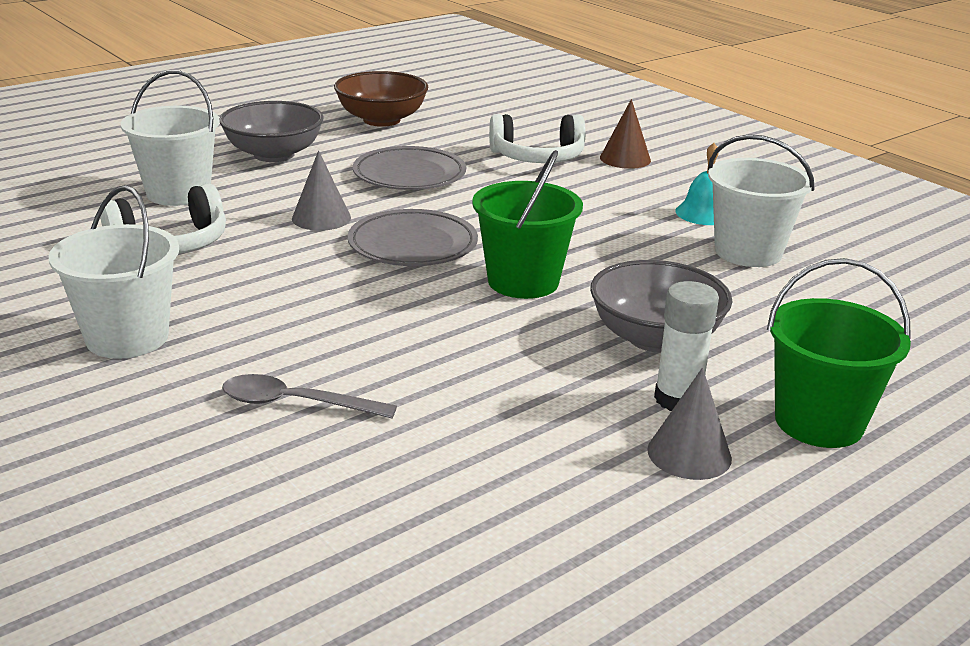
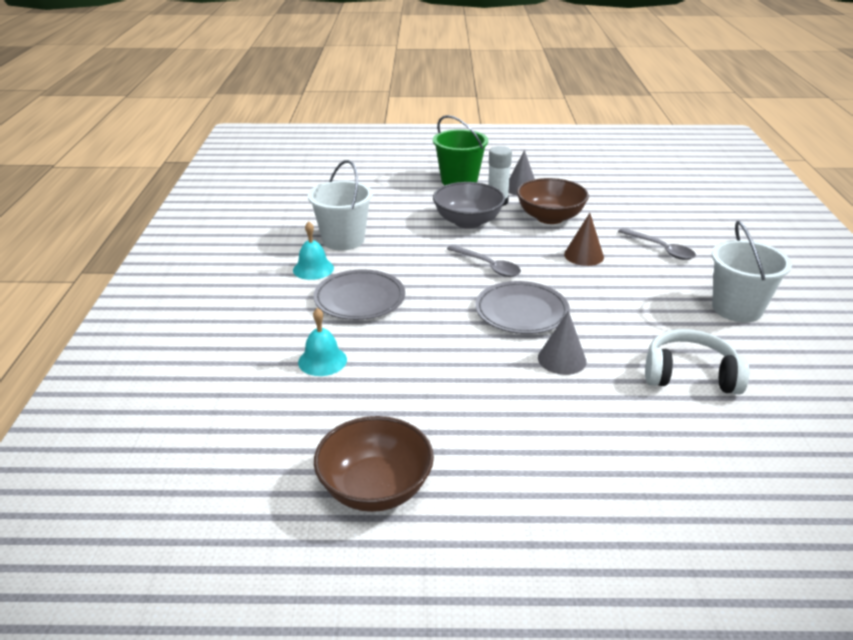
camera: 140 degrees left, 5 degrees up
(178, 193) = (663, 438): white bucket -> none
(274, 154) = (541, 466): grey bowl -> none
(409, 175) = (448, 382): grey plate -> grey plate (359, 299)
(523, 281) = (488, 266): green bucket -> grey spoon
(537, 157) = (322, 360): white headphones -> turquoise bell
(546, 399) = (550, 217): none -> brown bowl
(625, 159) = (264, 332): brown cone -> brown cone (584, 255)

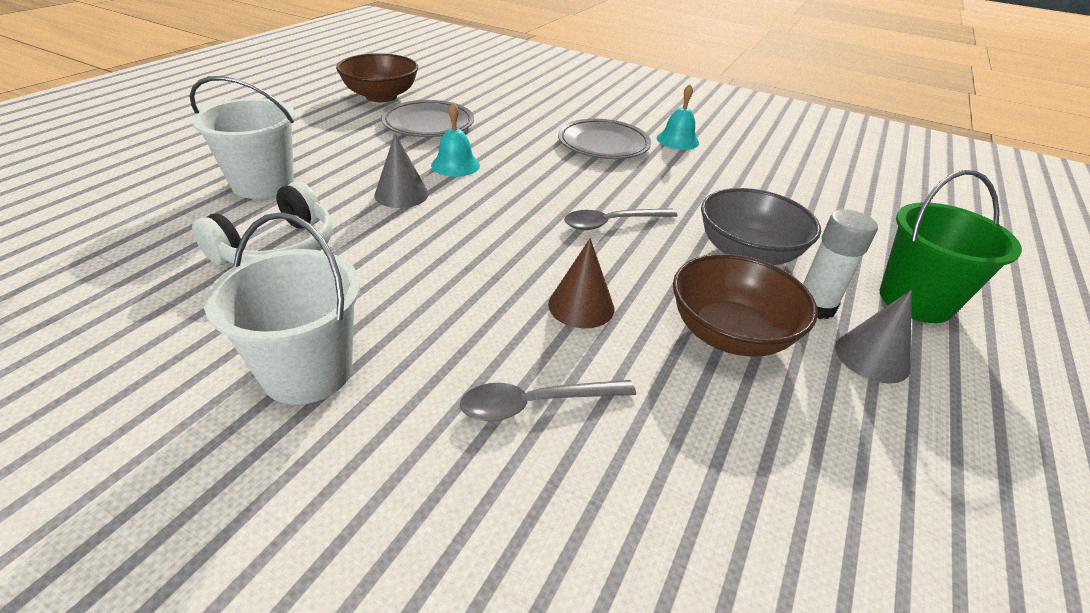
camera: 115 degrees right, 5 degrees up
(322, 360) = (527, 112): turquoise bell -> turquoise bell (455, 165)
(343, 240) = (734, 166): white bucket -> white bucket (263, 184)
(521, 312) = (499, 206): grey plate -> grey plate (428, 124)

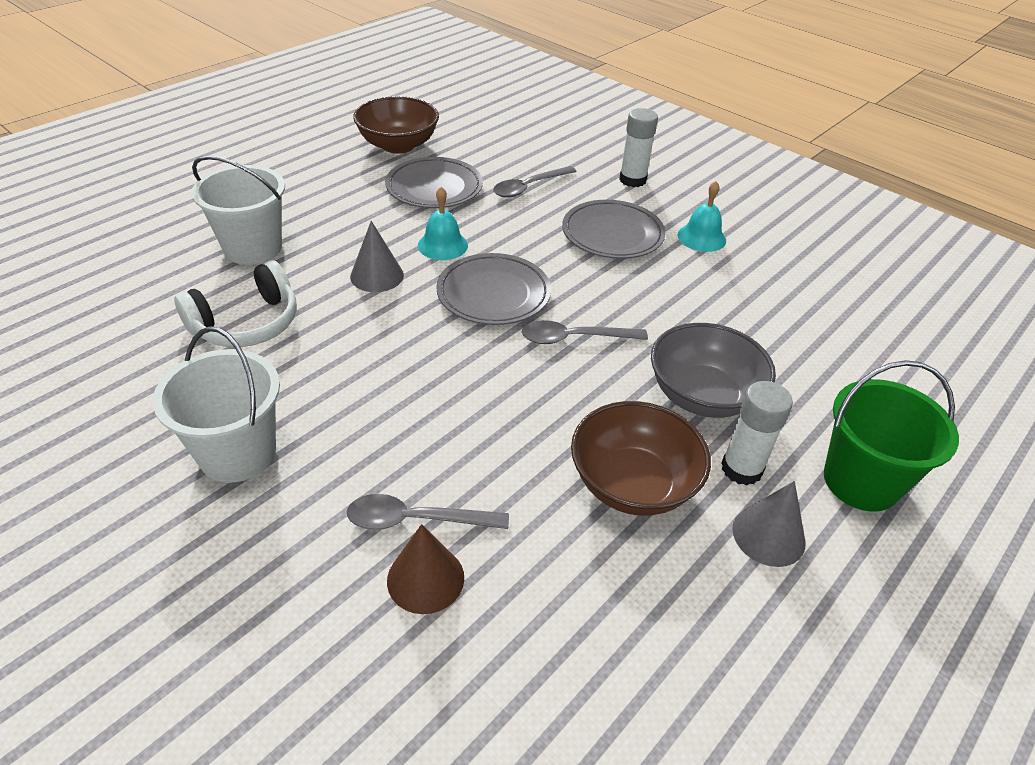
camera: 15 degrees right, 5 degrees up
(514, 117) = (529, 187): none -> grey spoon
(521, 197) = (493, 294): none -> grey plate
(581, 306) = (500, 429): brown cone -> brown cone (425, 578)
(599, 106) = (632, 180): none -> white glue stick

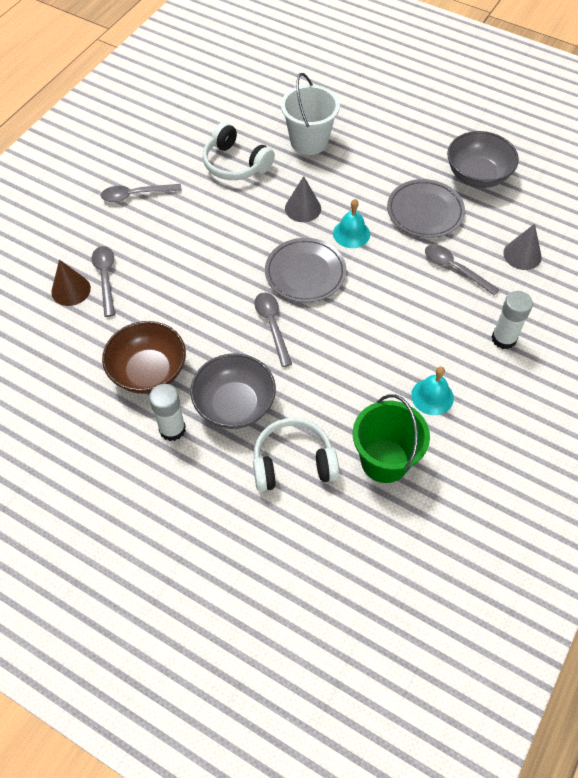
camera: 80 degrees right, 15 degrees up
(238, 453) = (136, 195): white bucket -> grey spoon
(398, 145) = (477, 175): brown bowl -> grey bowl
(612, 234) = (410, 333): grey plate -> none
(768, 535) = (122, 444): grey cone -> grey cone (522, 255)
(793, 357) = (293, 463): none -> white headphones
(861, 481) = (175, 500): green bucket -> green bucket (384, 461)

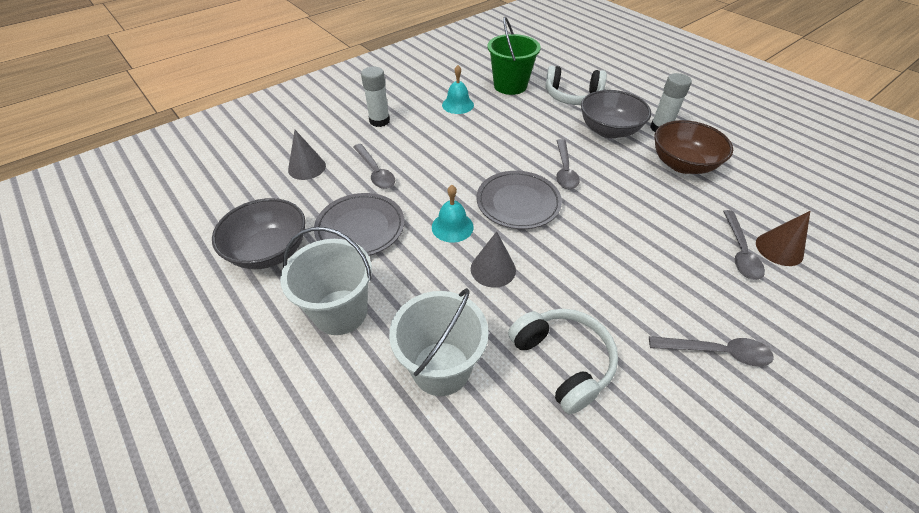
camera: 160 degrees left, 10 degrees down
(392, 153) = (340, 312): none -> white bucket

